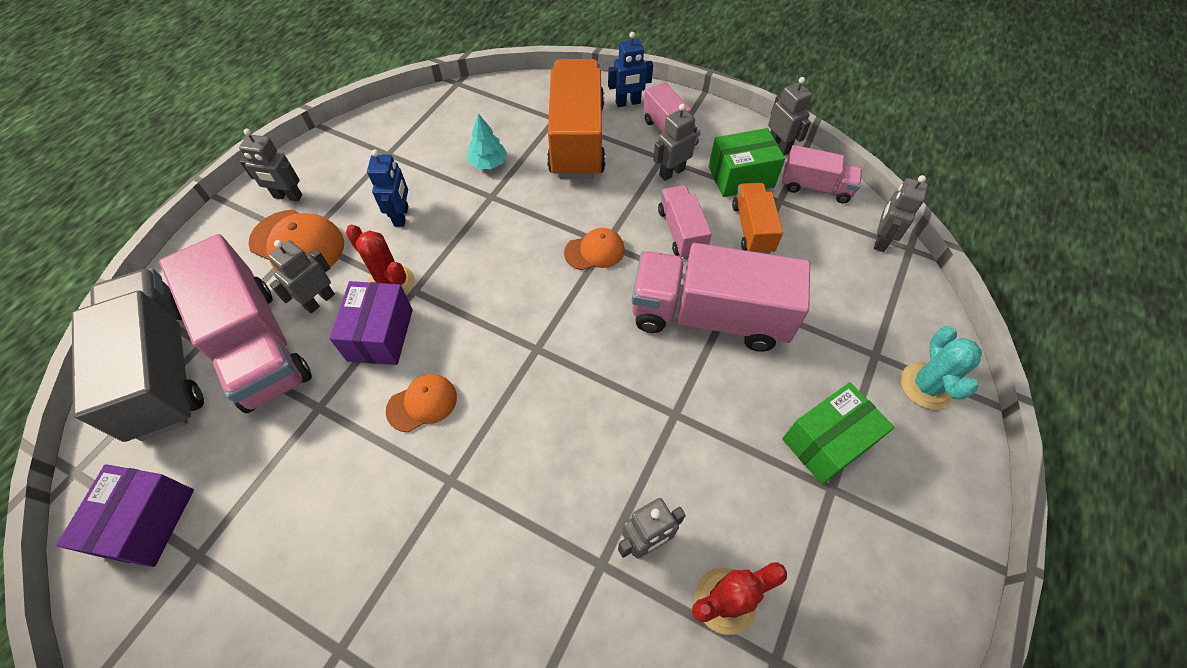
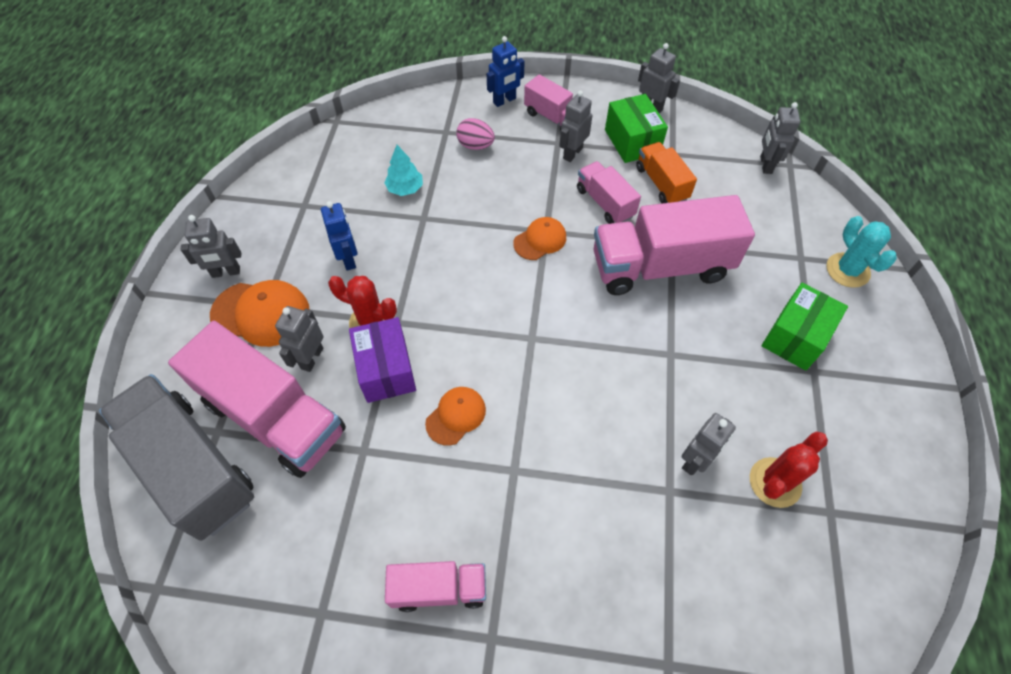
camera: 20 degrees left, 0 degrees up
(148, 522) = (257, 603): purple box -> none
(577, 139) = (475, 146): orange truck -> pink egg
(741, 177) = (632, 141): green box -> green box turned 75 degrees counterclockwise
(815, 187) = (696, 134): pink truck -> pink truck (439, 589)

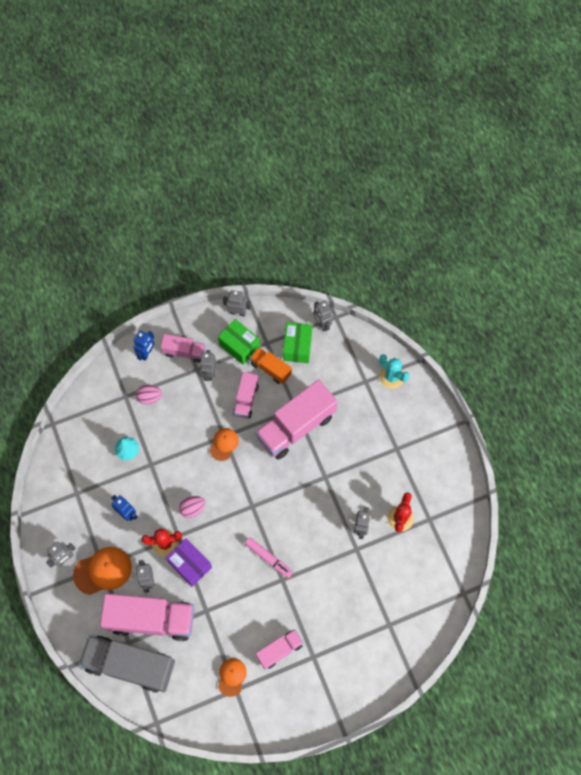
camera: 30 degrees left, 10 degrees up
(442, 298) = (192, 508): none -> pink egg
(456, 416) = (239, 569): orange cap -> orange cap (232, 677)
(512, 425) = (268, 558): none -> pink marker
(605, 203) = (246, 399): pink truck -> pink truck turned 105 degrees counterclockwise
(795, 337) = (380, 433): green box -> green box (297, 347)

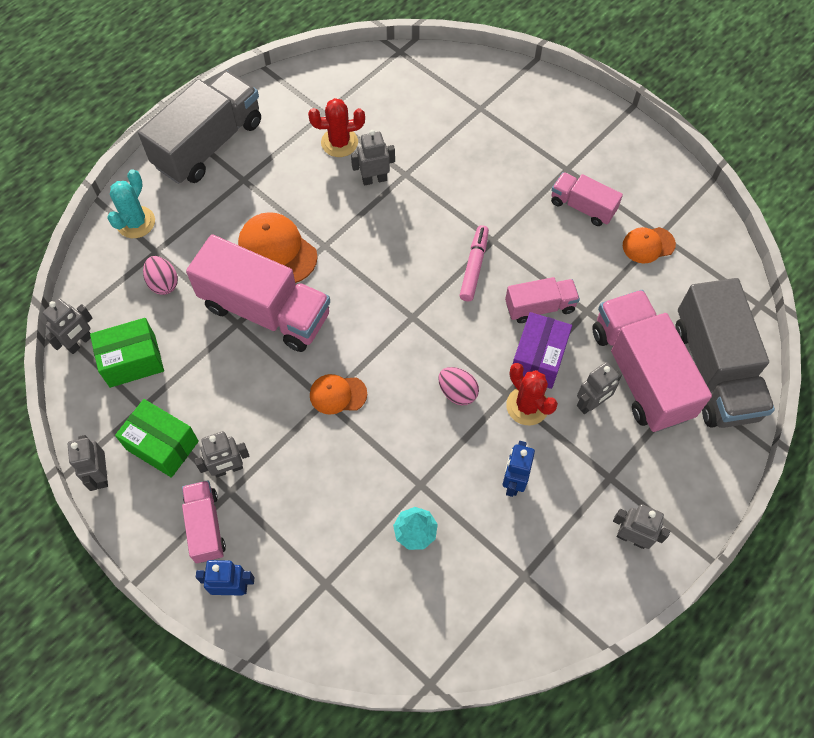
camera: 115 degrees left, 5 degrees down
(103, 571) = (616, 472): orange cap -> orange cap (277, 250)
(150, 397) = (310, 542): pink egg -> pink egg (163, 283)
(239, 346) = (162, 445): green box -> green box turned 75 degrees counterclockwise
(246, 399) = (251, 395): pink truck -> pink truck (540, 307)
(270, 369) = (185, 383): orange truck -> none
(434, 438) = (209, 144): none -> grey truck

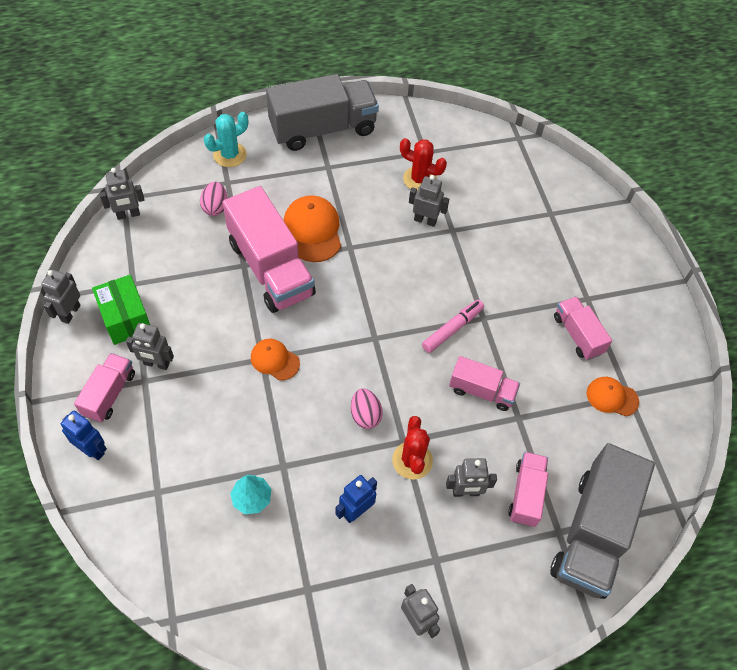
camera: 30 degrees right, 5 degrees down
(132, 361) = (152, 248): green box -> none
(538, 359) = (449, 430): purple box -> none
(640, 373) = (526, 494): pink truck -> pink truck, size x0.53

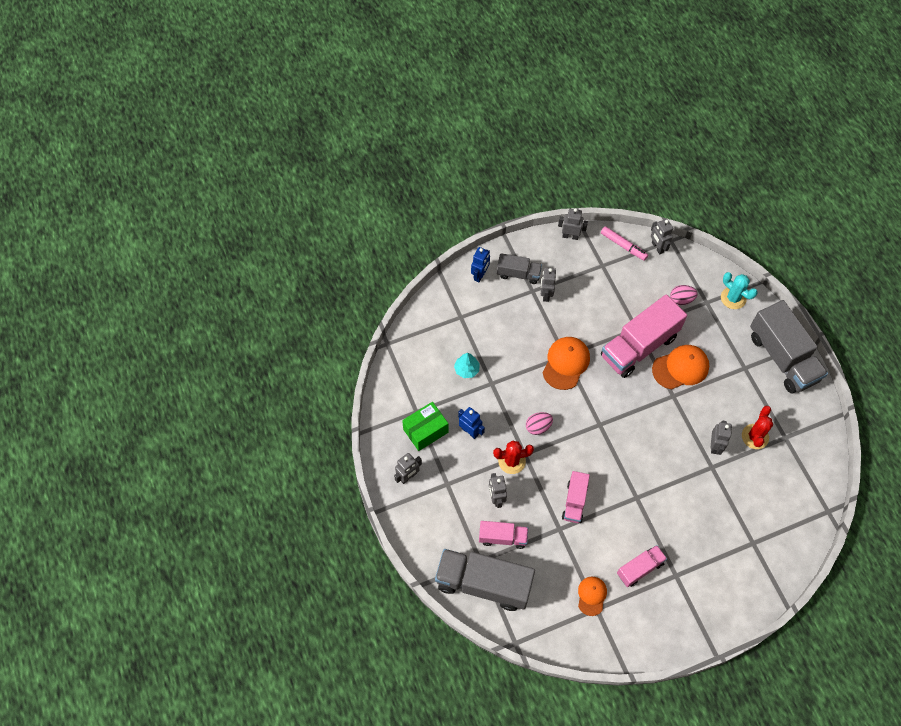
camera: 85 degrees right, 5 degrees up
(109, 394) = (518, 274): pink truck -> grey truck
(126, 318) = (574, 268): green box -> green box (425, 431)
(274, 360) = (566, 363): orange cap -> orange cap, size x1.63
(452, 329) = (621, 476): pink marker -> pink marker (623, 246)

